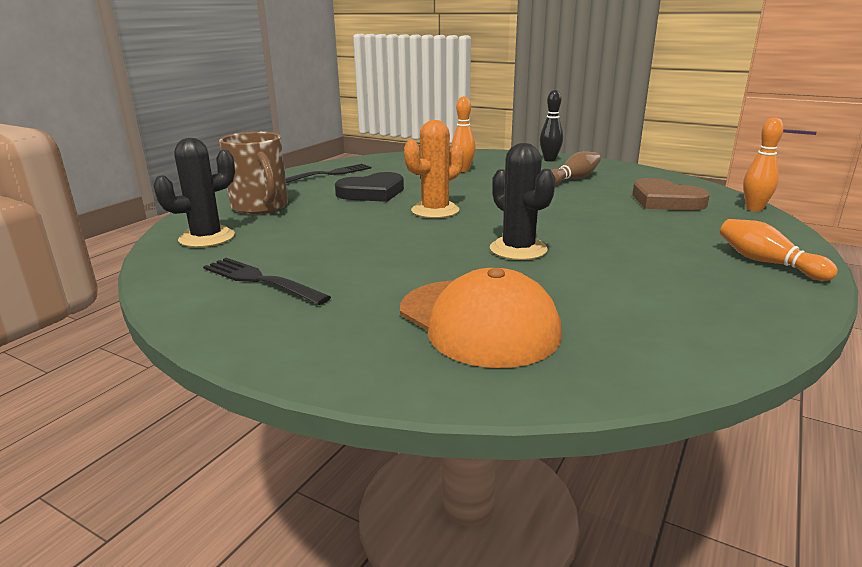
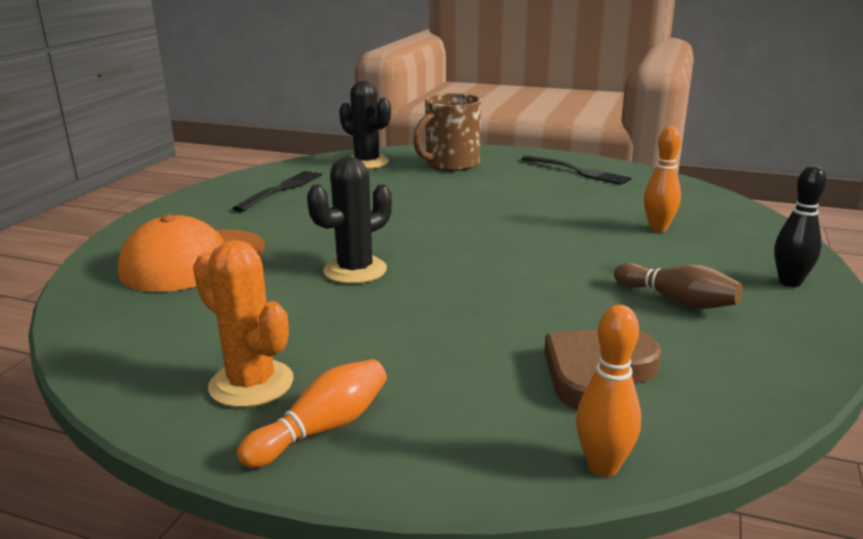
camera: 80 degrees right, 0 degrees up
(372, 192) = (520, 195): black heart -> none
(435, 211) = (469, 227): orange cactus -> orange cactus (251, 384)

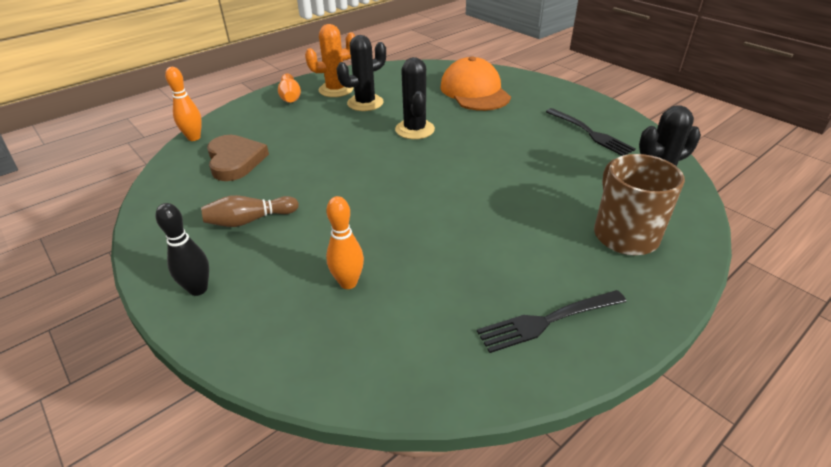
camera: 120 degrees right, 15 degrees up
(293, 332) = (365, 103): none -> black cactus

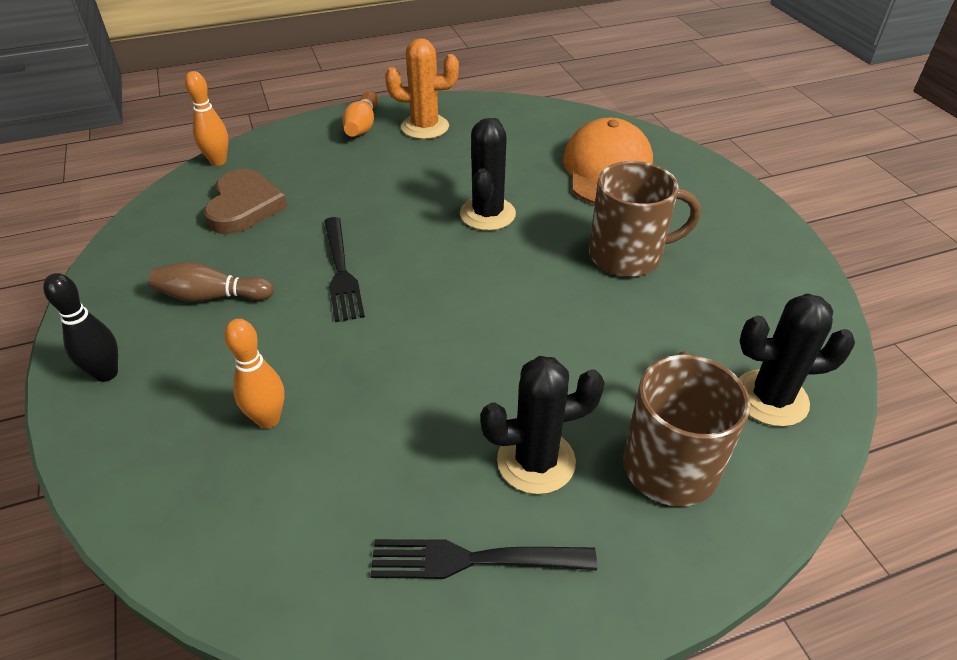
camera: 20 degrees right, 5 degrees up
(365, 103) = (449, 156): black cactus -> black cactus (536, 461)
(519, 133) = (628, 255): none -> brown mug
(590, 133) = (733, 281): black fork -> black fork (341, 271)

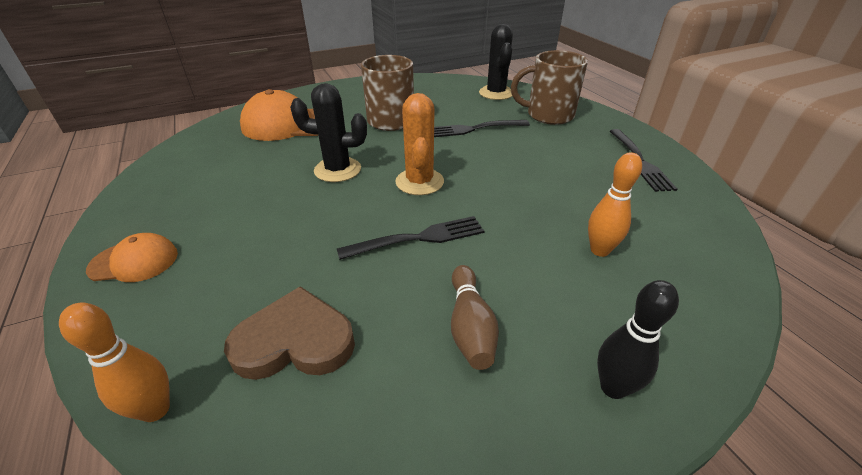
camera: 95 degrees left, 5 degrees down
(362, 125) = (134, 261): orange bowling pin -> orange cap
(425, 127) = (168, 213): orange cactus -> orange cactus (419, 182)
(536, 461) = (568, 146): black cactus -> none
(602, 345) = (474, 129): none -> black fork

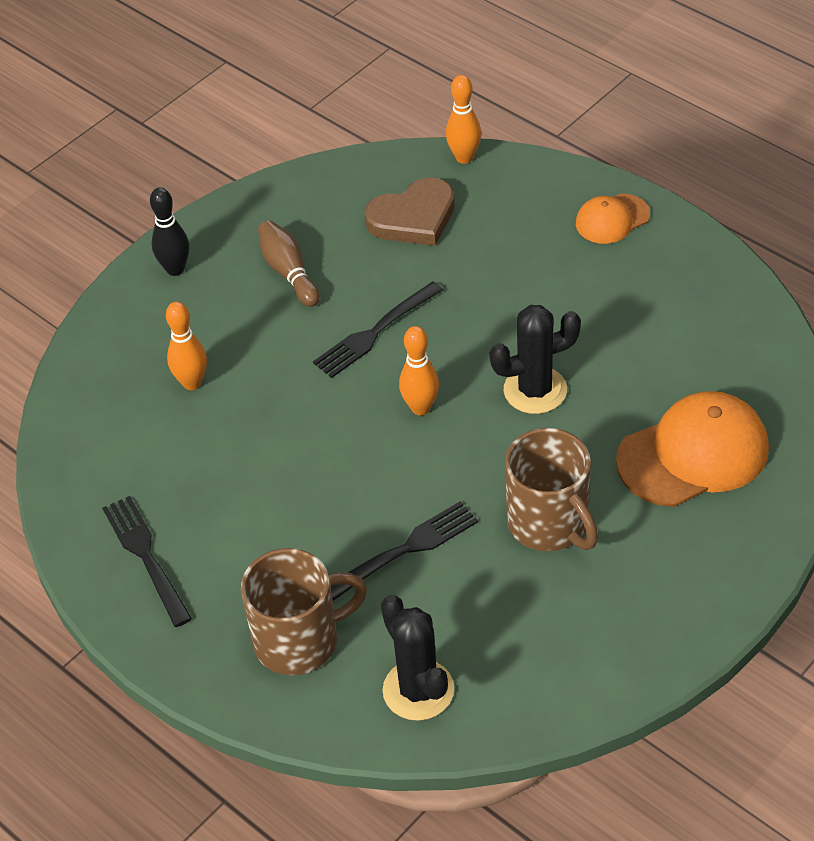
camera: 160 degrees right, 10 degrees up
(419, 182) = (420, 408): orange cactus -> orange bowling pin

